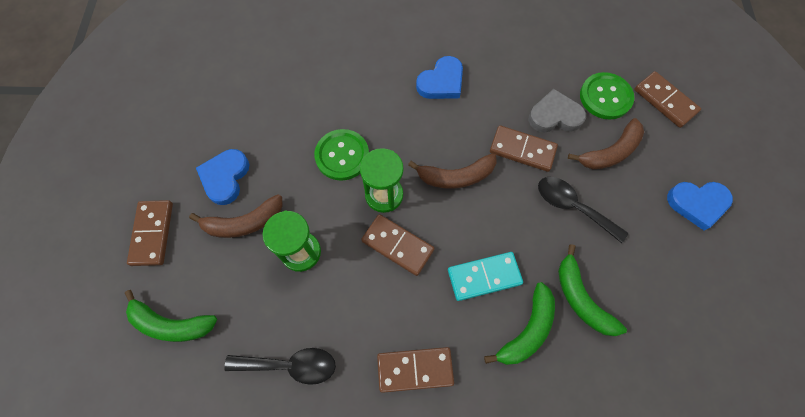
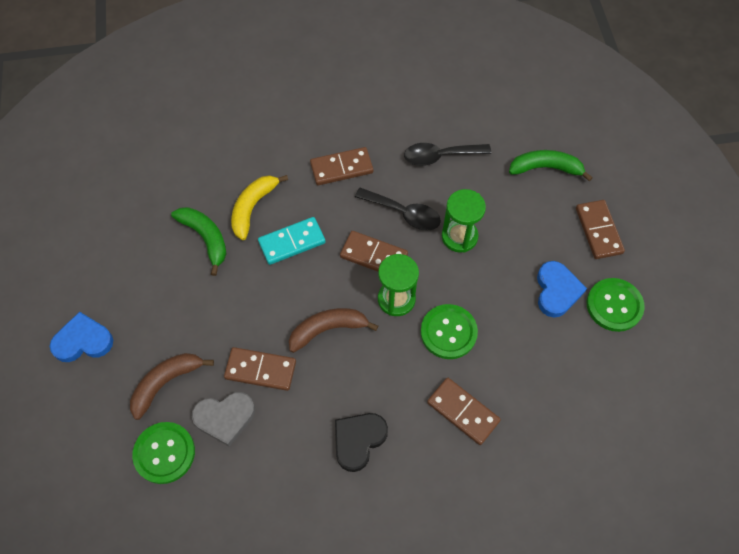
camera: 170 degrees right, 5 degrees down
(178, 155) = (614, 305): none -> green button
(244, 223) = (520, 253): brown banana -> none
(441, 82) = (358, 440): blue heart -> black heart
(527, 330) = (253, 208): green banana -> yellow banana
(572, 206) = (209, 318): black spoon -> black spoon (404, 213)
(665, 101) = (94, 460): brown domino -> brown domino (463, 412)

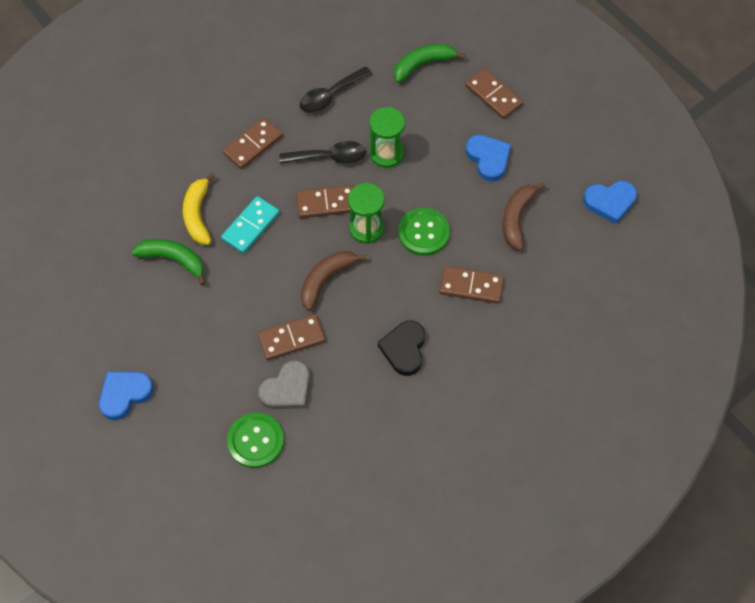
camera: 30 degrees left, 0 degrees up
(166, 383) = (220, 389): brown banana -> brown banana (517, 218)
(614, 305) = (538, 148): green button -> none
(659, 400) = (610, 202): none -> blue heart

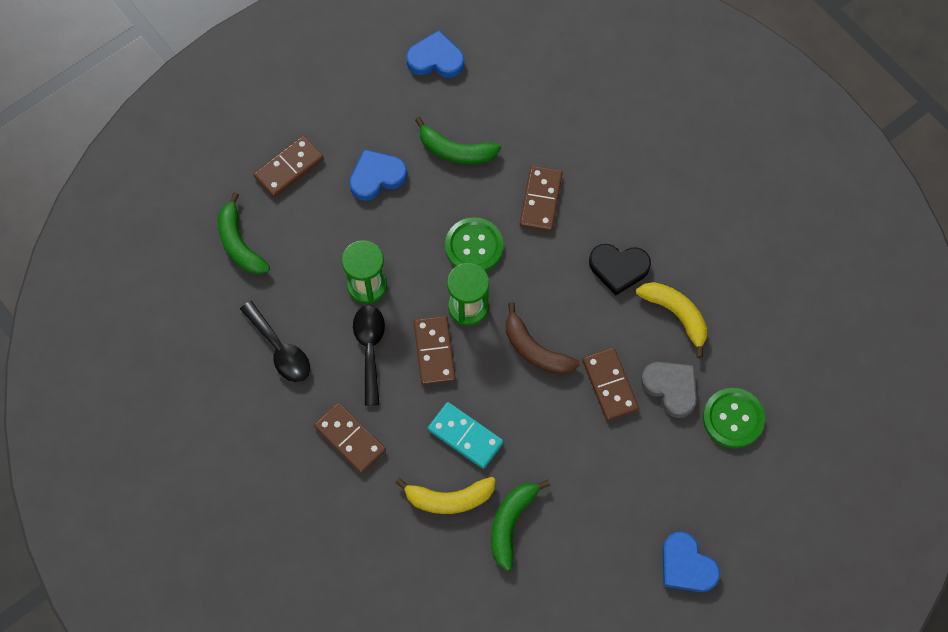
camera: 90 degrees left, 5 degrees up
(358, 397) = (676, 315): none -> yellow banana
(517, 218) = (456, 151): brown banana -> green banana
(610, 202) = (436, 59): blue heart -> blue heart turned 75 degrees counterclockwise

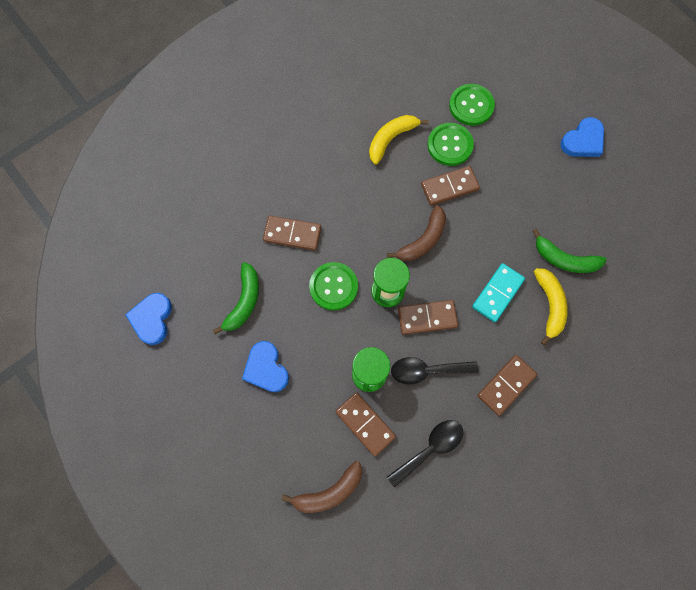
camera: 90 degrees left, 5 degrees up
(239, 243) = (329, 492): green banana -> brown banana
(289, 168) = (254, 448): brown domino -> brown domino (365, 424)
(618, 268) = (353, 178): black heart -> none
(671, 388) = (450, 145): grey heart -> green button

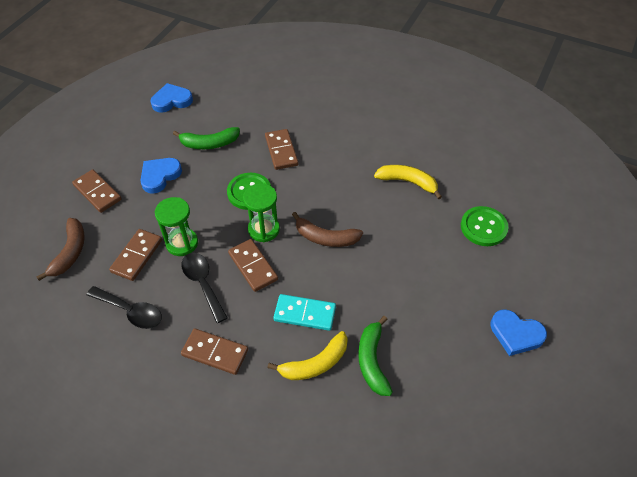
camera: 65 degrees right, 20 degrees down
(329, 492) = (70, 252): brown banana -> brown banana turned 120 degrees counterclockwise
(449, 187) = (389, 239): brown domino -> brown domino (97, 192)
(450, 145) = (431, 225): green button -> none

